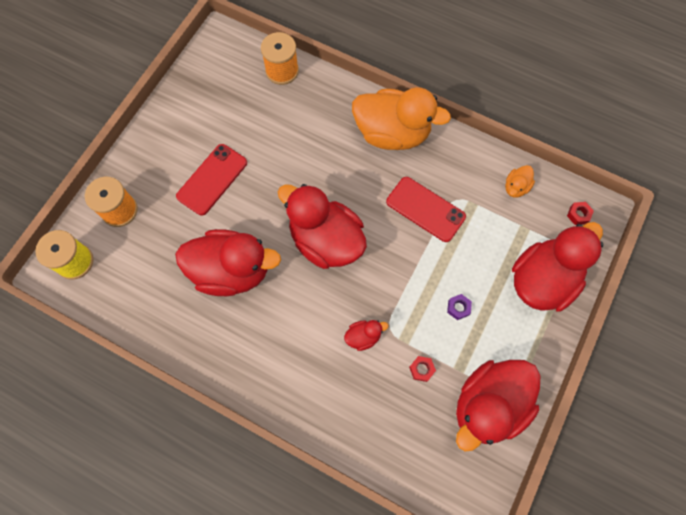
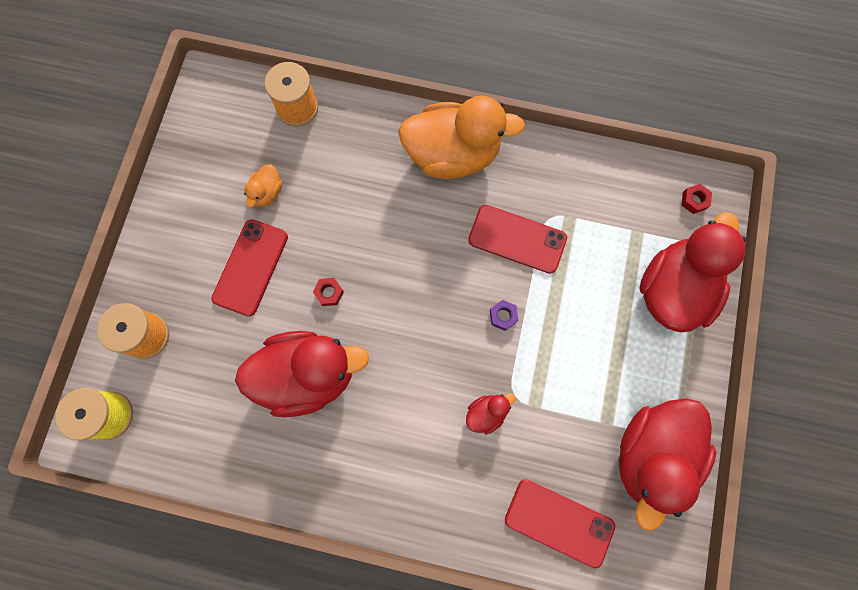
camera: 15 degrees left, 5 degrees up
(325, 240) = (410, 308): red duck -> none
(398, 437) = (559, 522): none -> red phone
(421, 369) = (564, 434): red nut -> red nut (329, 293)
(458, 308) = (587, 349): purple nut -> purple nut (503, 316)
(516, 187) = (614, 185): orange duck -> orange duck (267, 193)

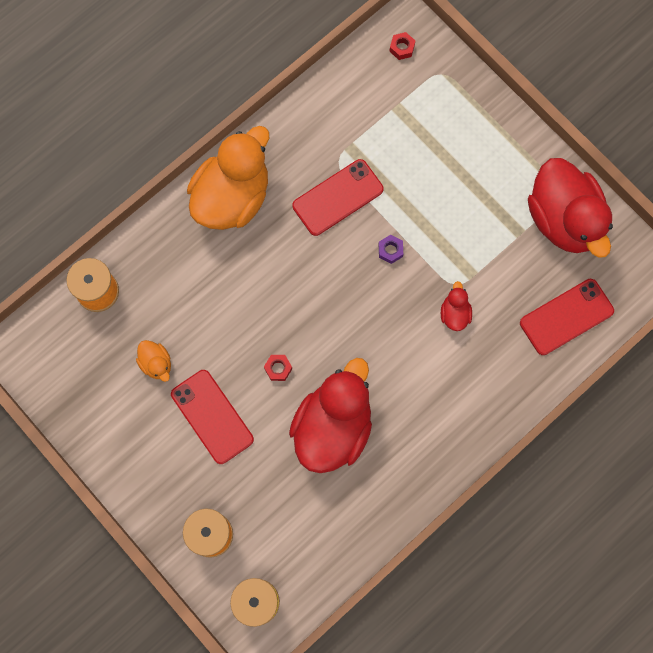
camera: 55 degrees left, 0 degrees up
(673, 289) = (458, 114): red duck -> none

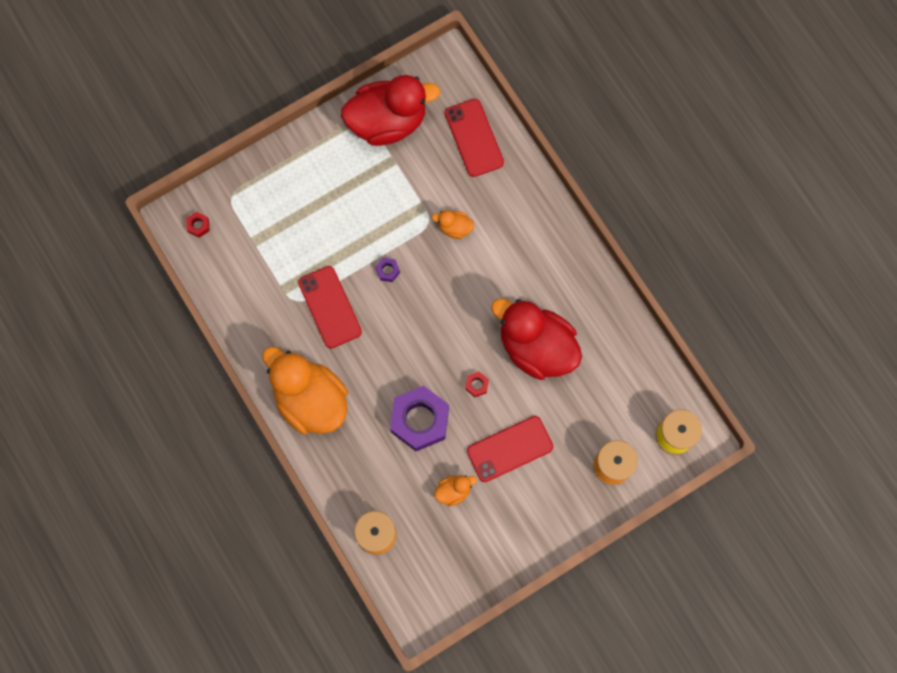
camera: 80 degrees left, 0 degrees up
(228, 314) = (420, 420): none -> purple nut
(454, 313) = (454, 228): red duck -> orange duck

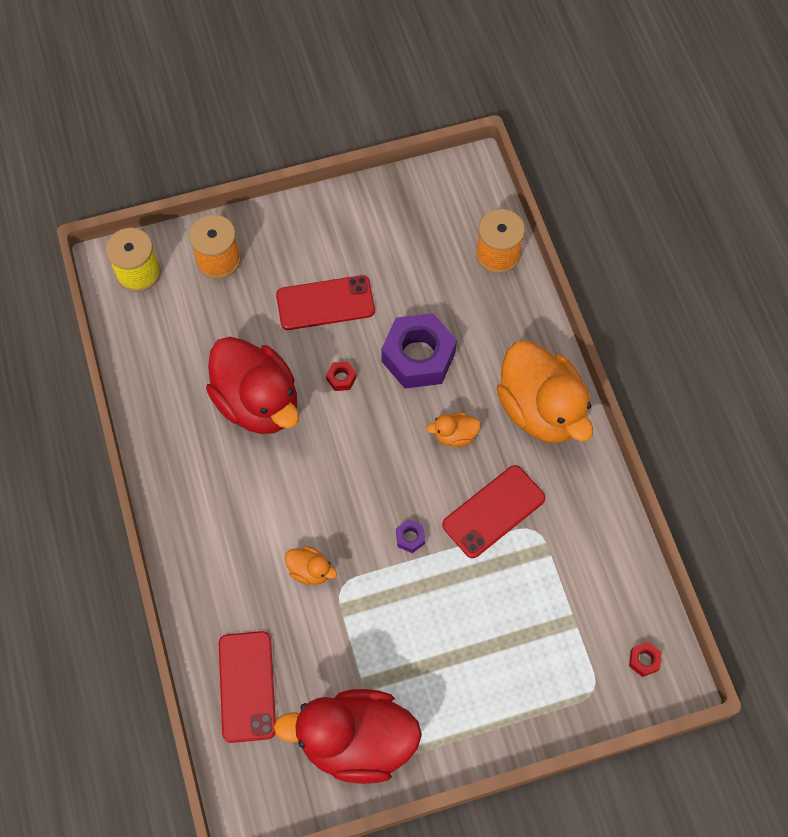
camera: 165 degrees left, 10 degrees down
(330, 307) = (493, 511): red phone -> red phone turned 60 degrees clockwise
(453, 491) = (401, 276): orange duck -> orange duck (454, 435)

